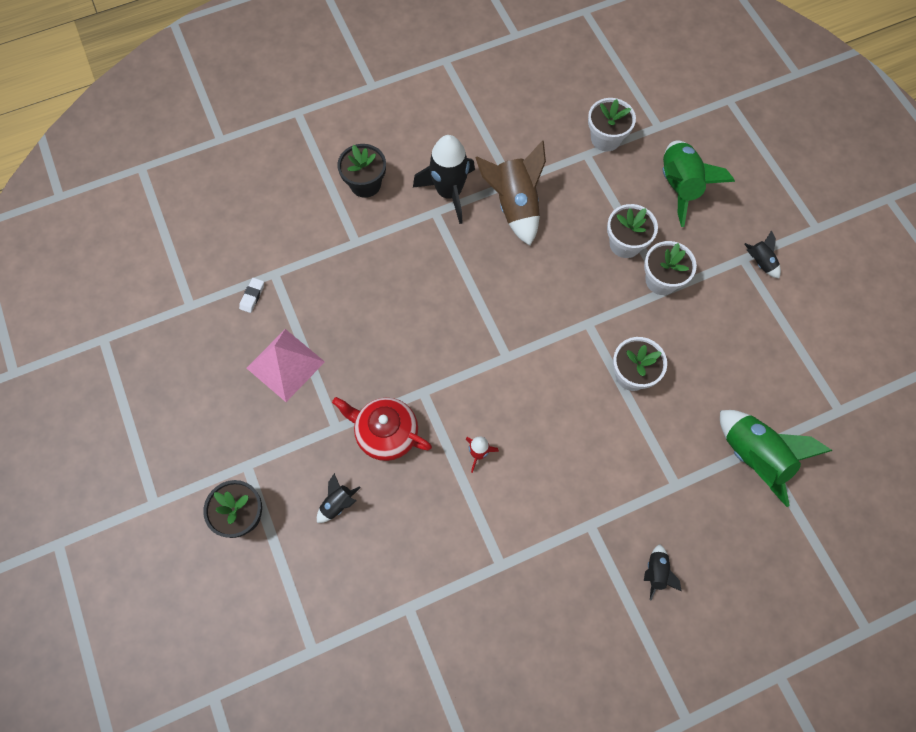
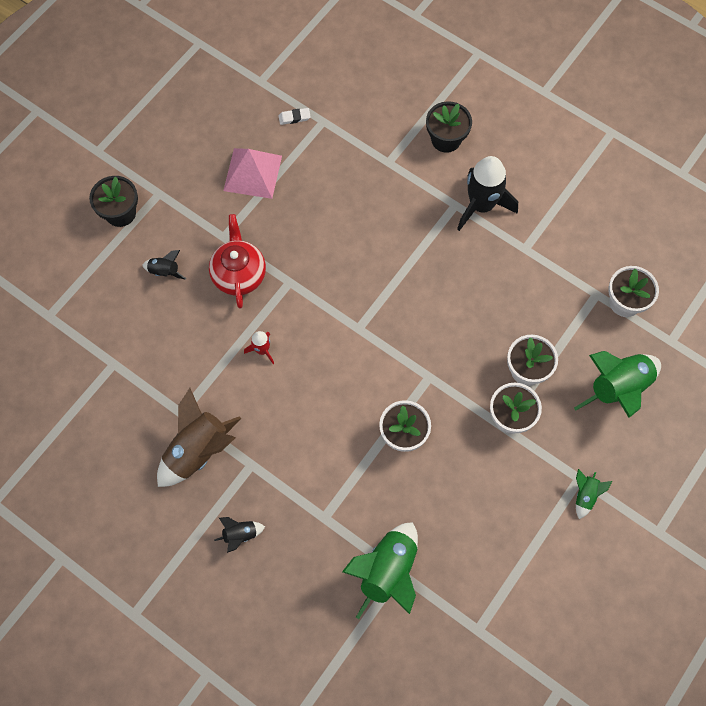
camera: 60 degrees right, 0 degrees up
(514, 205) = (503, 262): brown rocket -> brown rocket (198, 450)
(759, 262) = (585, 495): black rocket -> green rocket

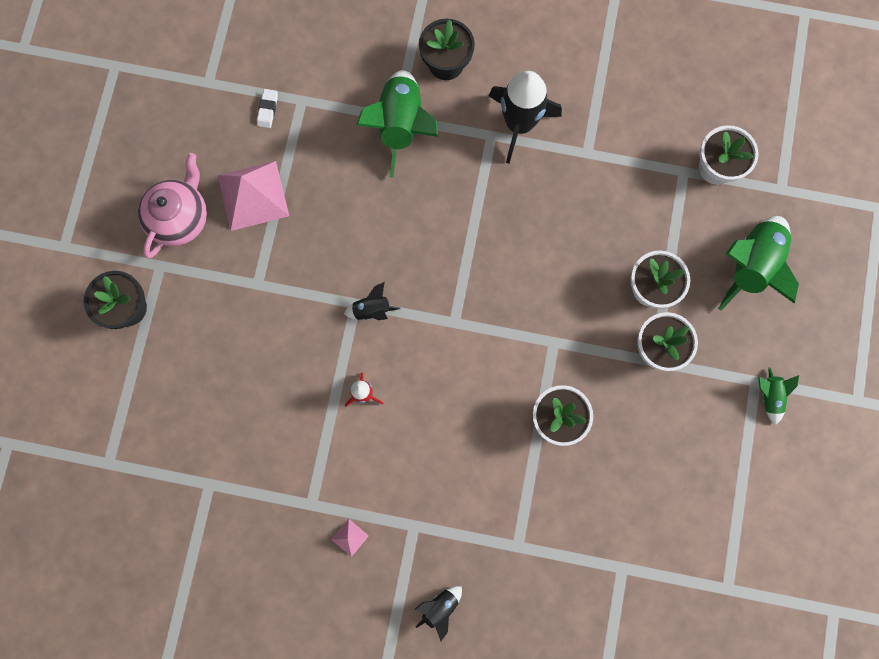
camera: 25 degrees left, 10 degrees up
(165, 271) = (212, 353): black rocket -> black rocket (372, 310)
(191, 166) = (180, 218): none -> pink teapot
(198, 450) = (350, 537): brown rocket -> pink pyramid
(239, 274) = (296, 319): red teapot -> none
(294, 117) = (267, 110): white eraser -> white eraser turned 45 degrees counterclockwise
(388, 572) = (610, 572): green rocket -> green rocket (401, 126)

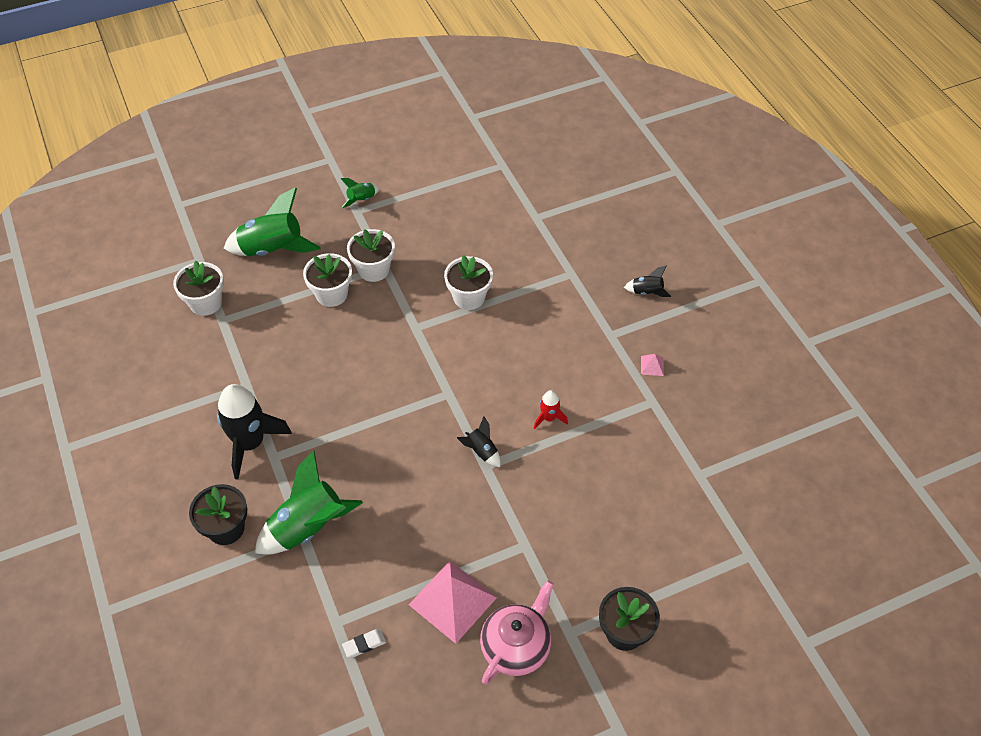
camera: 125 degrees left, 25 degrees down
(180, 218) = (516, 647): pink teapot -> pink teapot turned 135 degrees clockwise

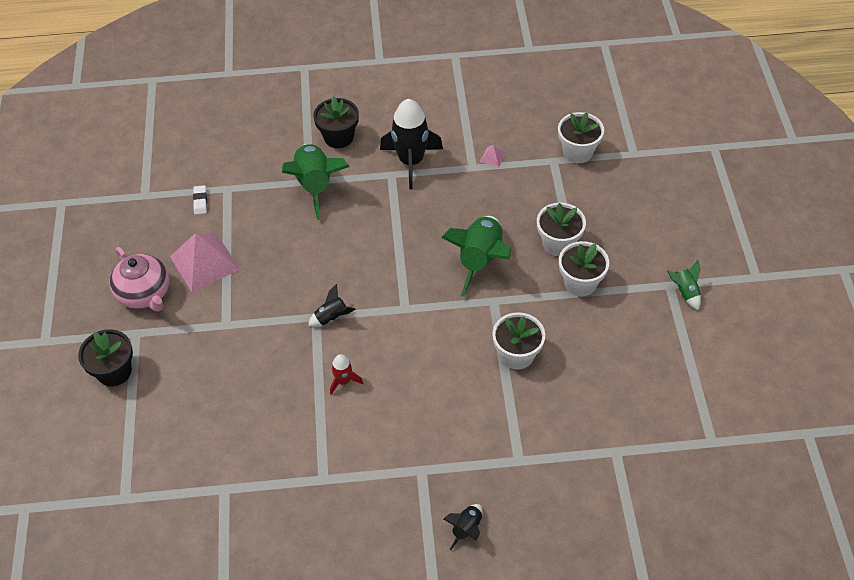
camera: 110 degrees right, 0 degrees up
(273, 249) = (632, 208): green rocket -> green rocket (480, 260)
(652, 366) = (366, 495): pink pyramid -> pink pyramid (492, 157)

